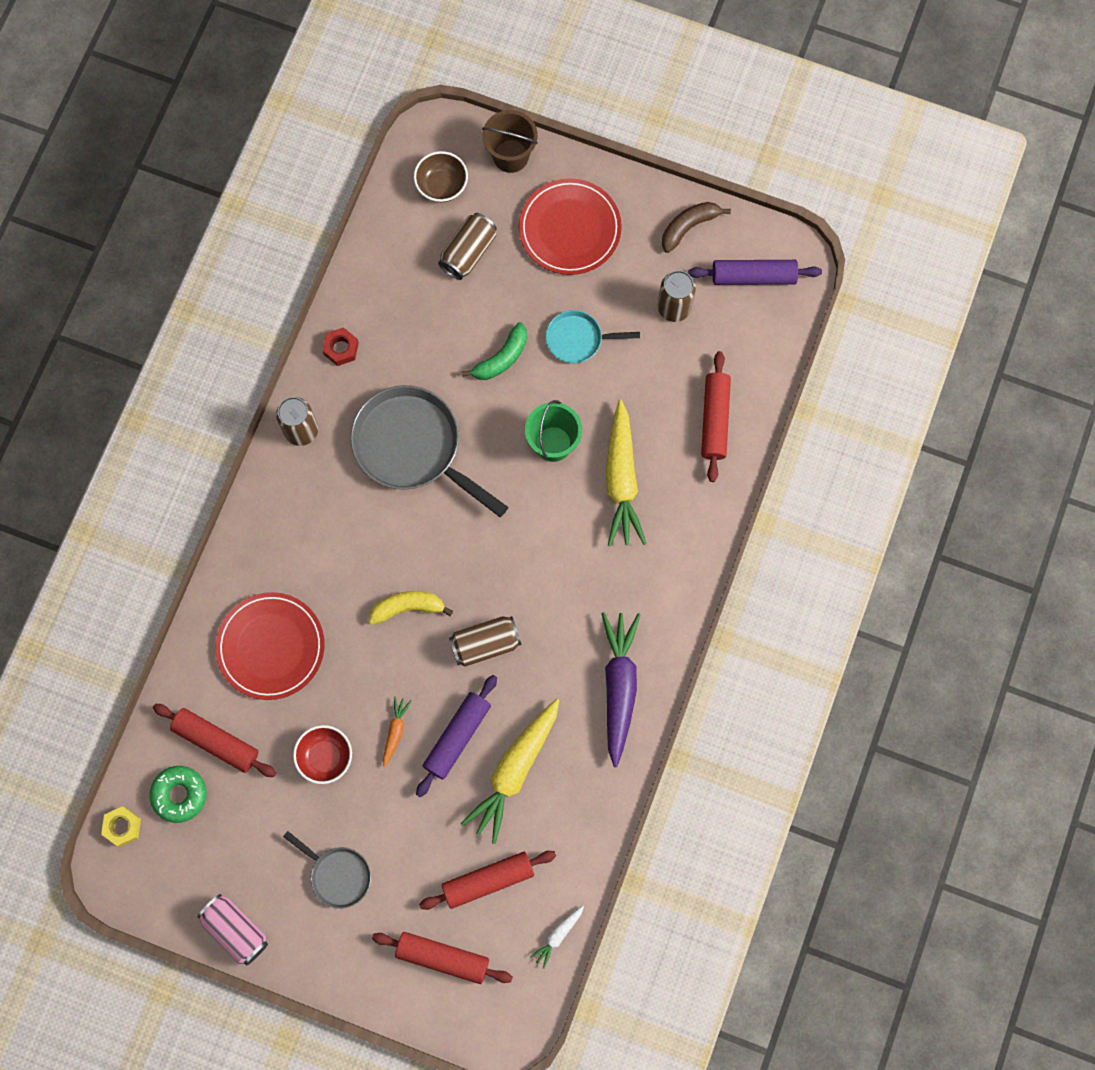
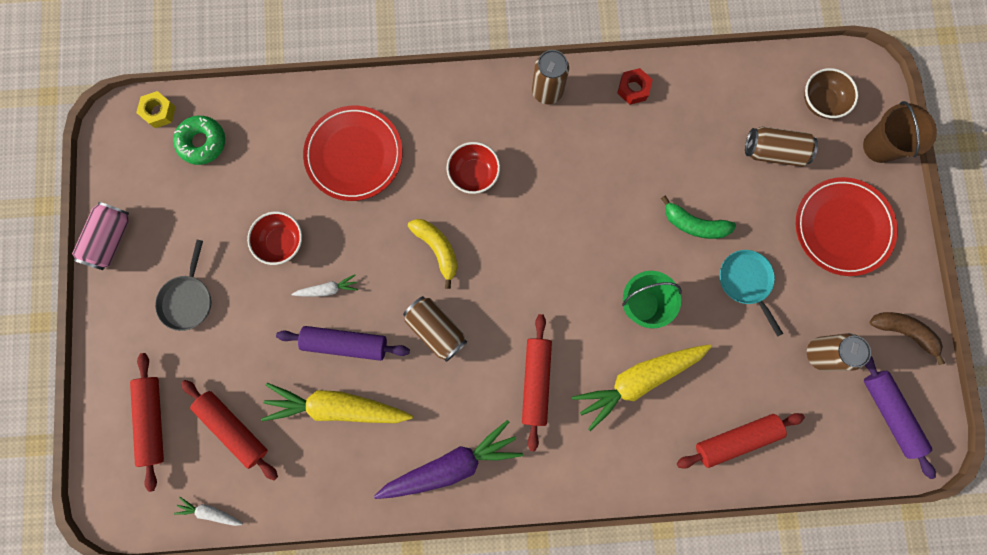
camera: 65 degrees right, 5 degrees up
(216, 741) = (258, 150): red rolling pin -> red rolling pin (536, 381)
(350, 539) = (474, 174): none -> red bowl
(395, 731) = (327, 289): orange carrot -> white carrot
(412, 447) = (578, 187): grey pan -> none

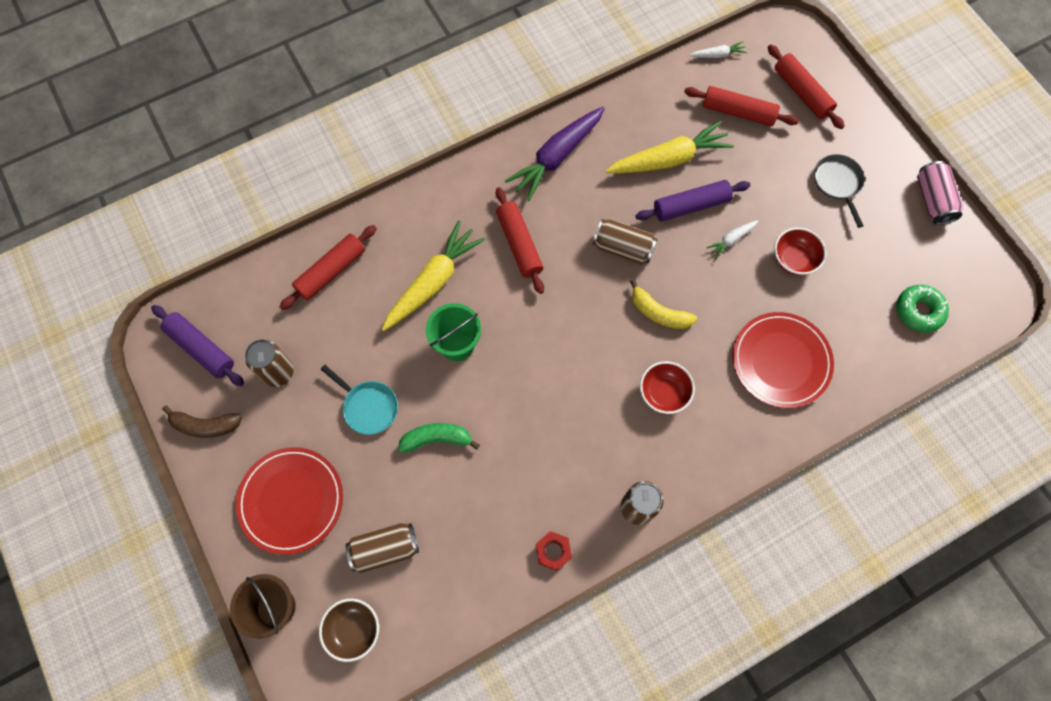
camera: 155 degrees right, 10 degrees down
(159, 112) = (976, 320): yellow nut -> none

